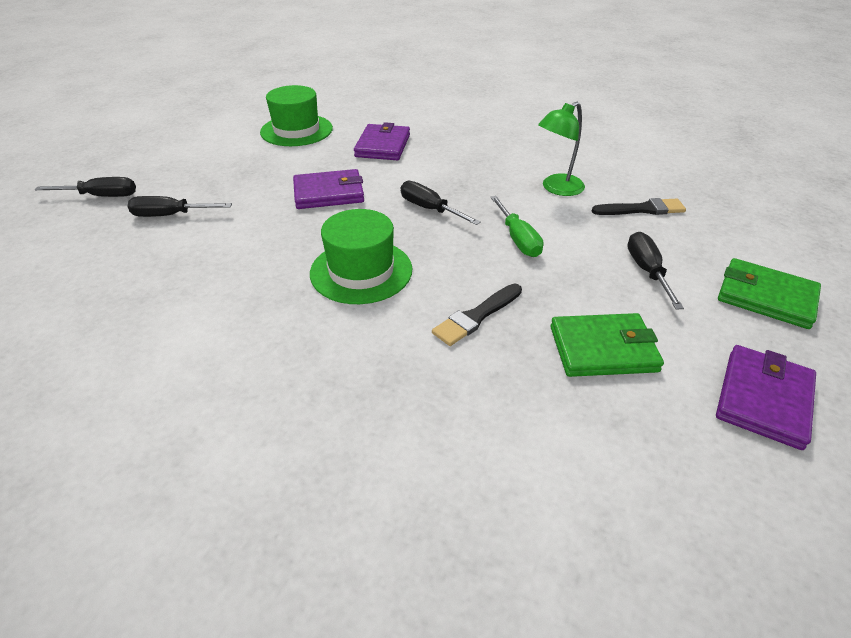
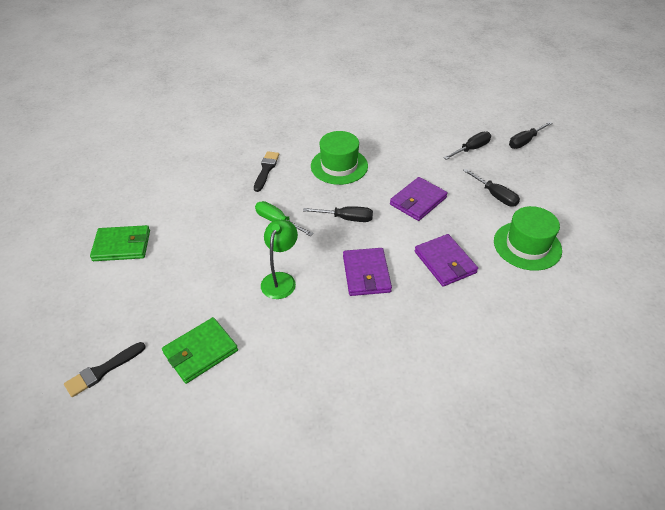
camera: 145 degrees right, 5 degrees up
(603, 349) = (201, 180): green wallet -> green wallet (200, 352)
(642, 209) = (210, 287): black brush -> black brush (103, 370)
(647, 271) = (192, 233): black screwdriver -> black screwdriver (495, 195)
(763, 398) = (127, 189): purple wallet -> purple wallet (366, 274)

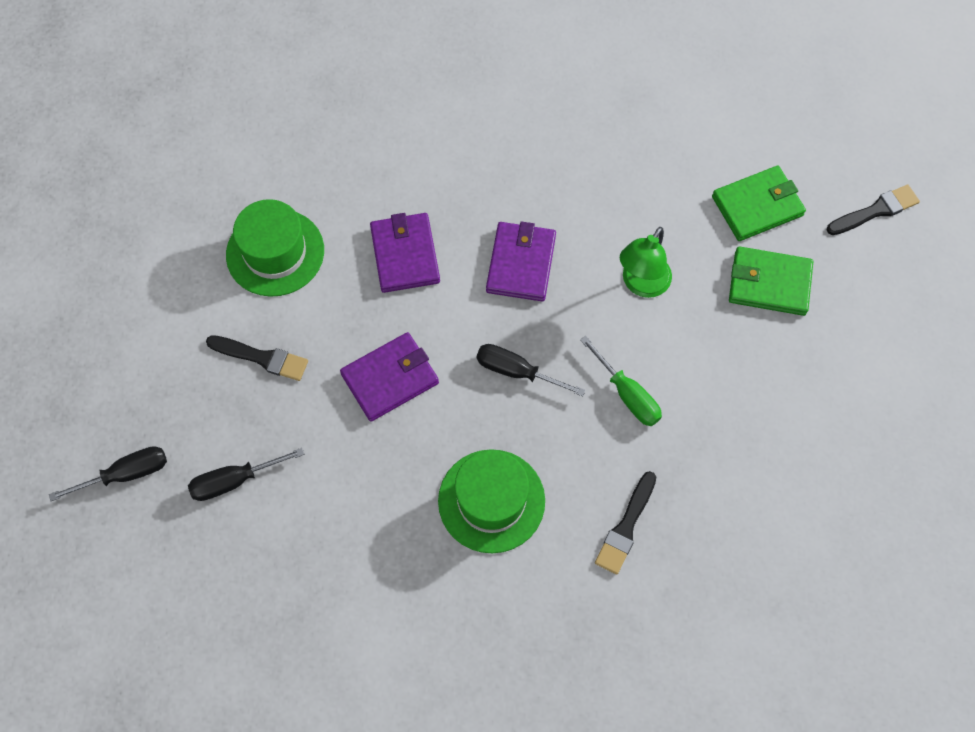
camera: 165 degrees left, 20 degrees up
(122, 245) = (874, 407): green wallet -> green wallet (769, 283)
(495, 195) = (262, 358): black screwdriver -> black brush

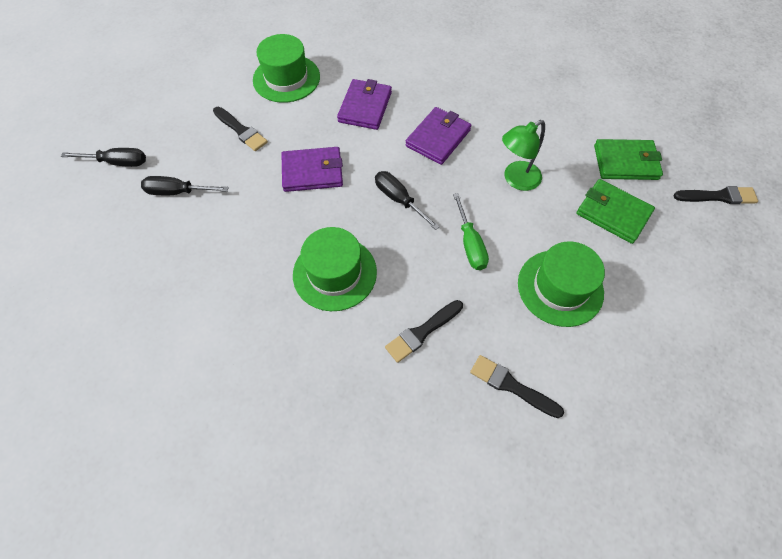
camera: 25 degrees right, 5 degrees down
(747, 544) = (511, 386): none -> black brush
(749, 405) = (560, 287): none -> green hat

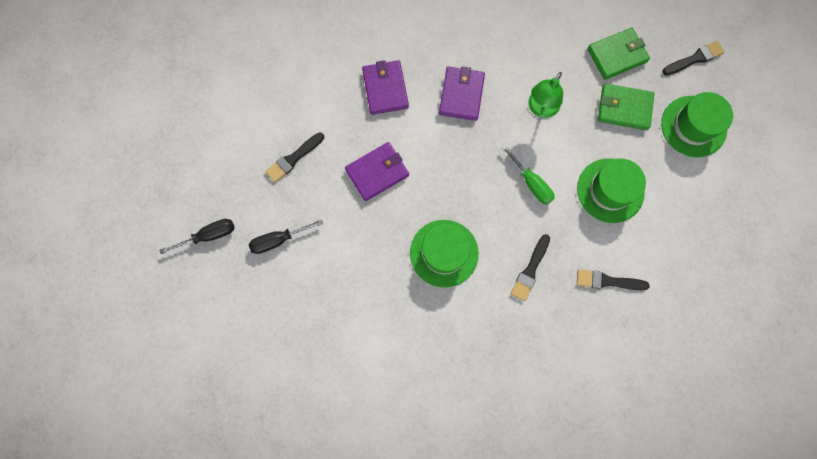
camera: 25 degrees left, 15 degrees up
(241, 130) = (293, 158): black brush -> black brush turned 120 degrees clockwise
(286, 78) = (300, 87): green hat -> green hat (693, 126)
(399, 200) = (459, 168): black screwdriver -> none

